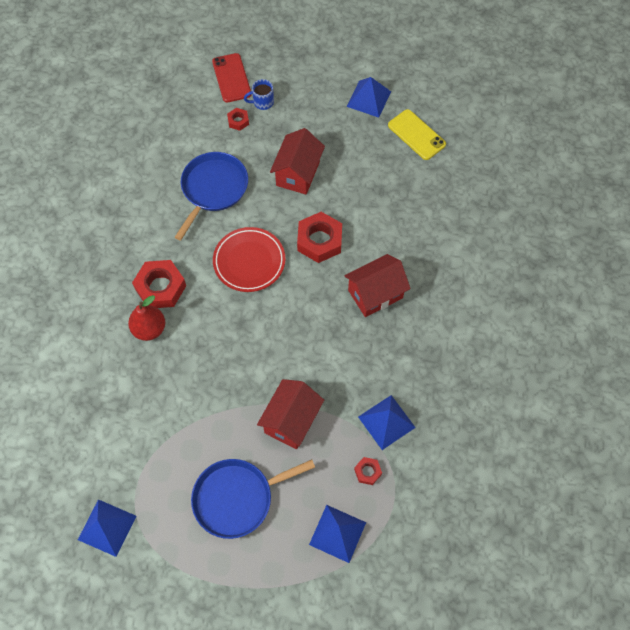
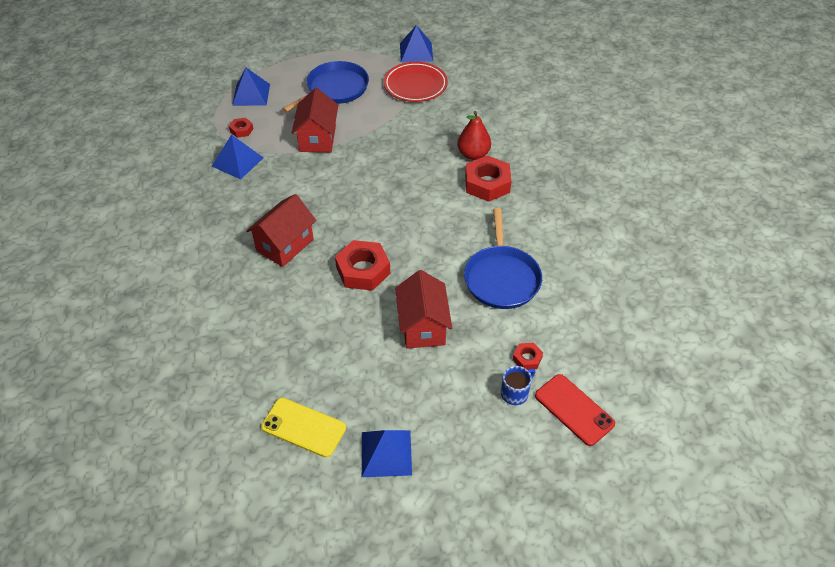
camera: 155 degrees right, 15 degrees down
(249, 261) = (421, 229): red plate -> red plate (415, 85)

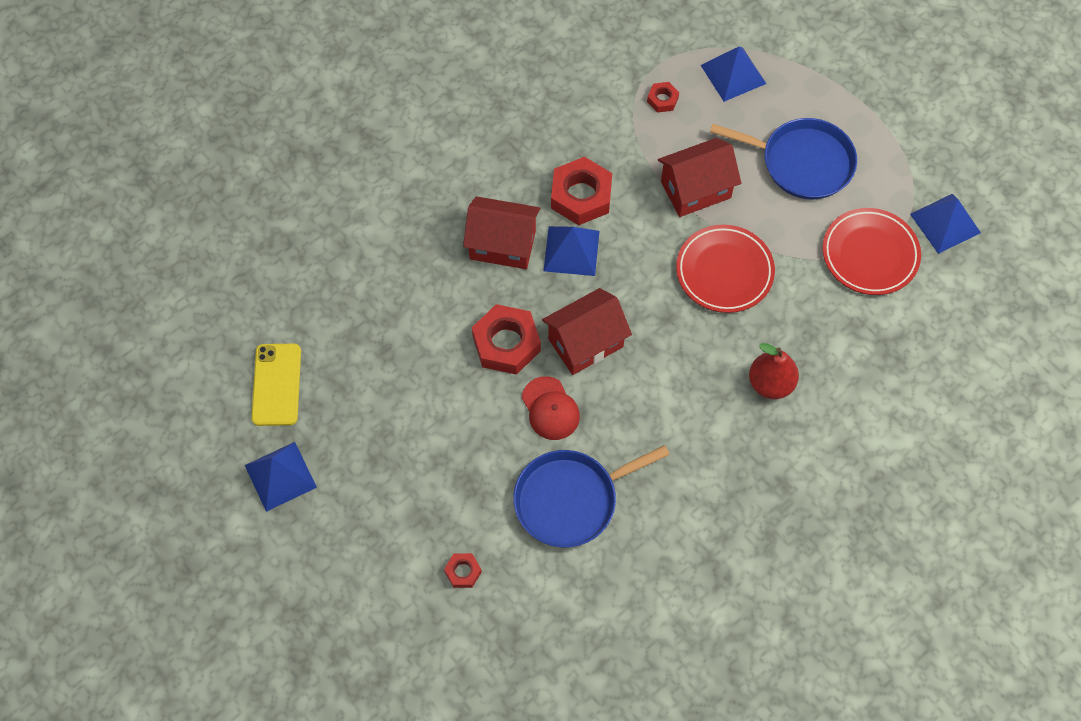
camera: 65 degrees right, 15 degrees up
(237, 162) = (606, 125): blue pyramid -> blue pyramid (571, 250)
(384, 147) = (724, 271): none -> red plate
(423, 326) = (456, 442): red house -> red house (585, 343)
(427, 264) = (550, 408): none -> red cap
(487, 183) = (724, 422): red nut -> red nut (581, 196)
(515, 393) = (410, 576): blue mug -> none
(574, 409) = (415, 646): red phone -> none

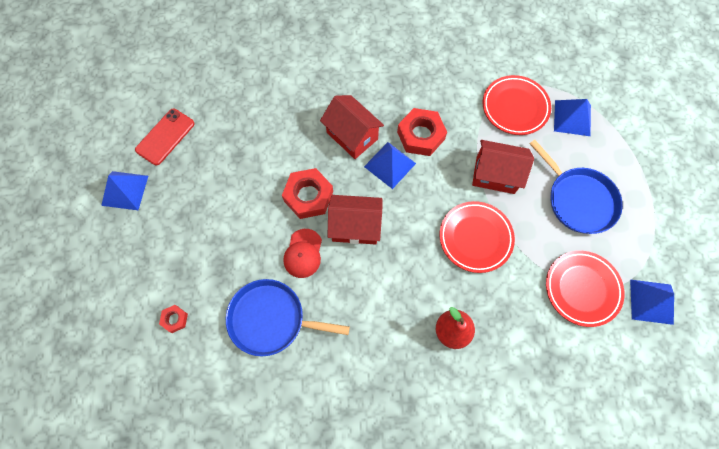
camera: 35 degrees right, 5 degrees up
(276, 385) = (165, 137): yellow phone -> red phone
(662, 100) = (515, 107): red nut -> red plate

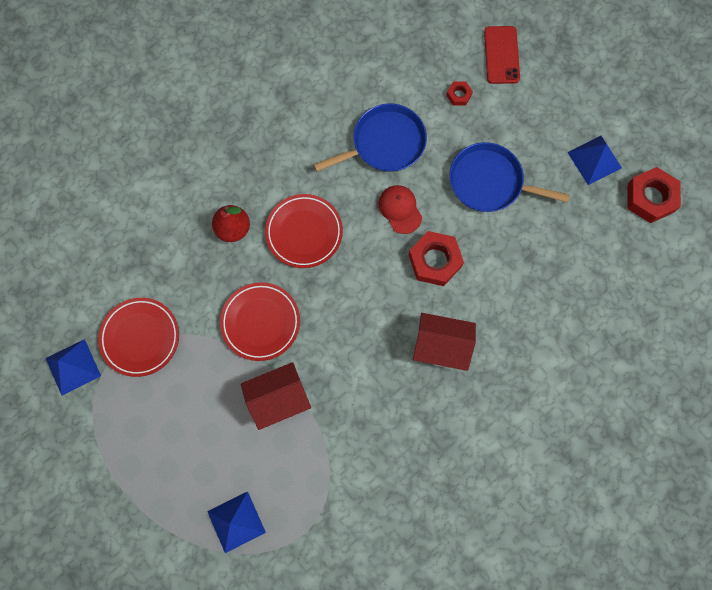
camera: 145 degrees right, 5 degrees up
(165, 137) = (608, 228): red phone -> red phone (501, 55)
(355, 226) = (373, 261): red house -> none
(390, 165) = (384, 341): blue pyramid -> none
(421, 135) = (376, 393): red nut -> red nut (650, 198)
(515, 107) = (302, 493): red plate -> red plate (304, 232)
(578, 200) = (185, 426): blue pan -> blue pan (489, 182)

